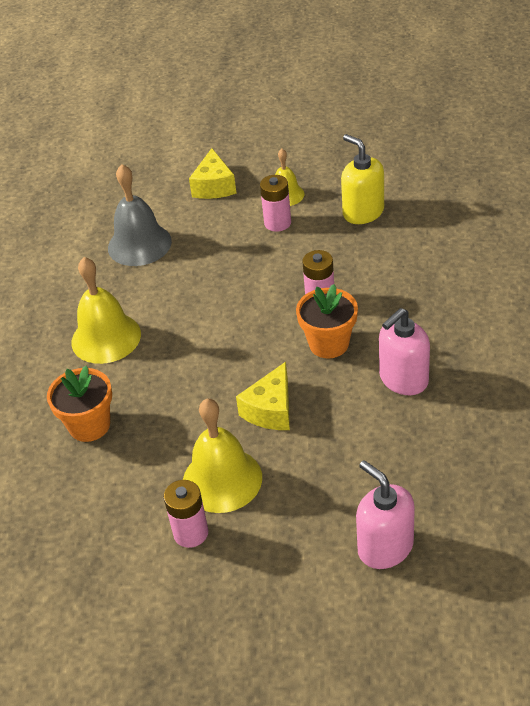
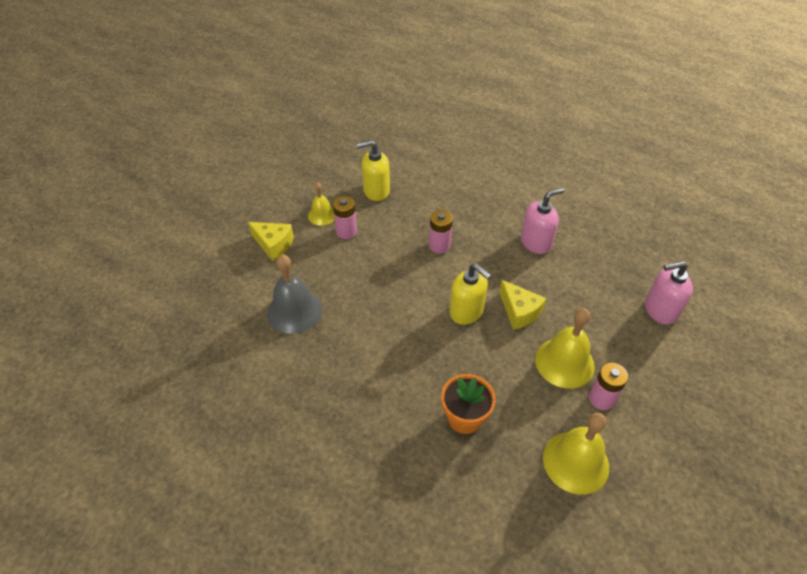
camera: 65 degrees left, 5 degrees up
(106, 338) = (380, 371): yellow bell -> yellow bell (575, 462)
(236, 366) = (466, 311): none -> yellow soap dispenser
(329, 344) = (481, 259): orange flower pot -> none
(403, 379) = (536, 242): pink soap dispenser -> pink soap dispenser turned 105 degrees counterclockwise

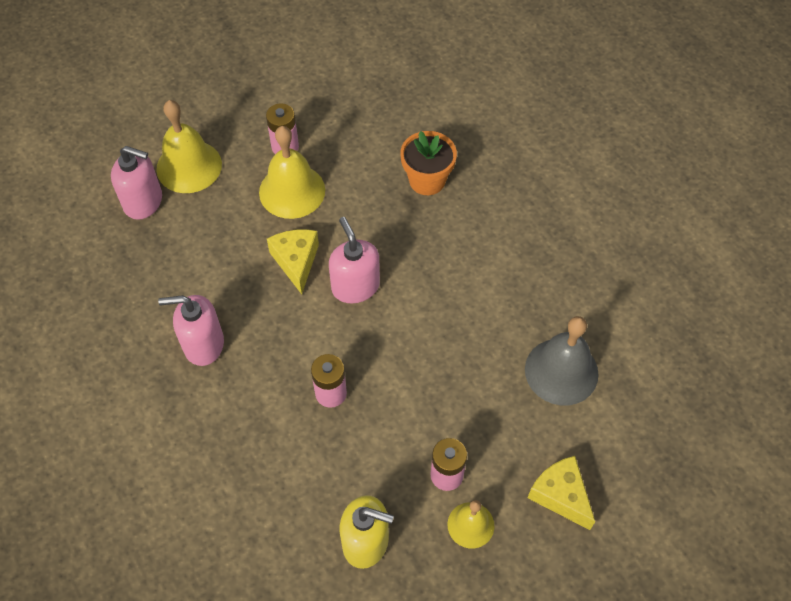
camera: 155 degrees left, 10 degrees up
(466, 311) = (355, 286): yellow soap dispenser -> pink soap dispenser
(575, 462) = (351, 110): yellow bell -> yellow bell (189, 166)

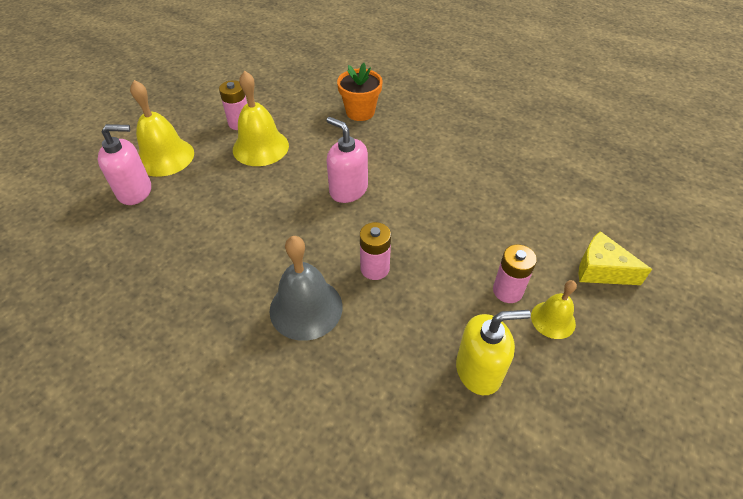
camera: 25 degrees left, 10 degrees down
(203, 344) = (241, 273): pink soap dispenser -> none
(296, 261) = (290, 189): yellow cheese -> none
(561, 371) = (537, 190): grey bell -> grey bell (306, 308)

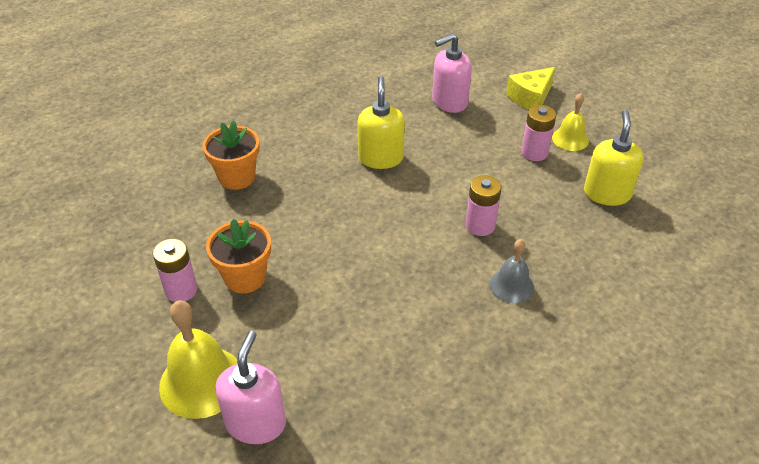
camera: 70 degrees left, 5 degrees down
(260, 147) = (245, 277): yellow bell -> orange flower pot
(306, 308) = (511, 286): grey bell -> grey bell, size x0.59
(348, 190) = (363, 218): pink soap dispenser -> pink soap dispenser (449, 102)
(428, 181) = (381, 158): none -> yellow soap dispenser

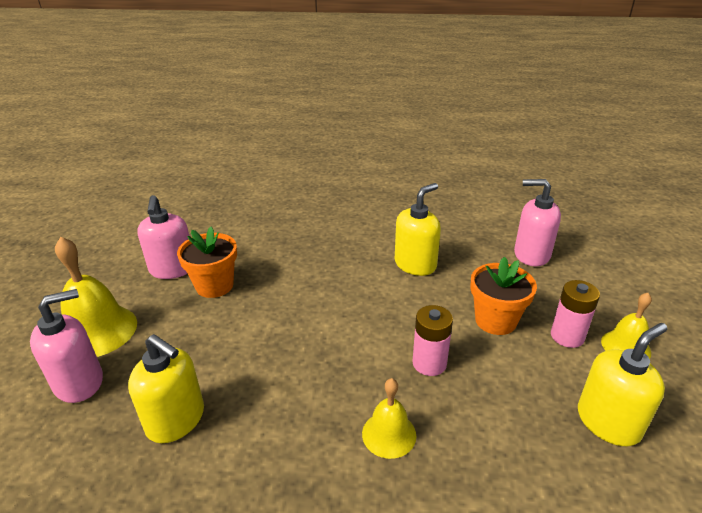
camera: 45 degrees right, 10 degrees down
(181, 290) = (172, 269): pink battery -> pink soap dispenser
(237, 177) = (300, 224): orange flower pot -> orange flower pot (495, 320)
(372, 383) = (176, 420): none -> yellow soap dispenser
(511, 286) = (389, 434): grey bell -> yellow bell
(530, 98) = (623, 289): yellow cheese -> none

